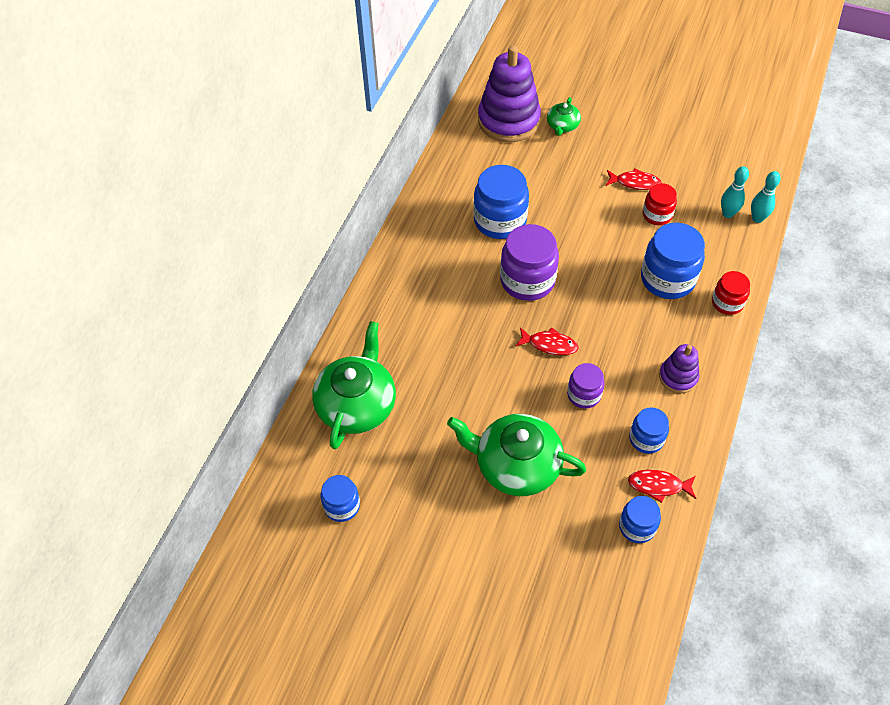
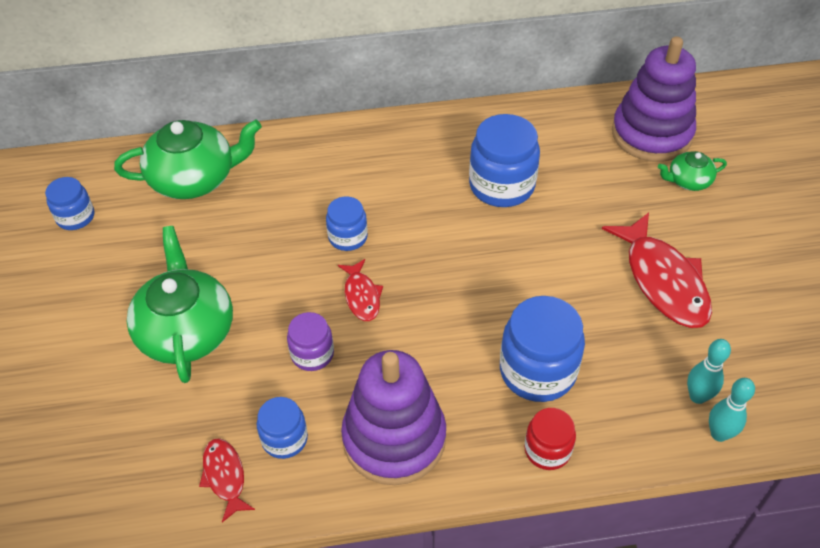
camera: 60 degrees right, 5 degrees down
(527, 280) = (436, 241): purple jar -> none
(635, 183) = (663, 281): red fish -> red fish, size x1.92
(637, 527) = (158, 476): blue jar -> blue jar (348, 237)
(657, 215) = (630, 322): red jar -> none
(678, 377) = (394, 438): purple stacking toy -> purple stacking toy, size x1.94

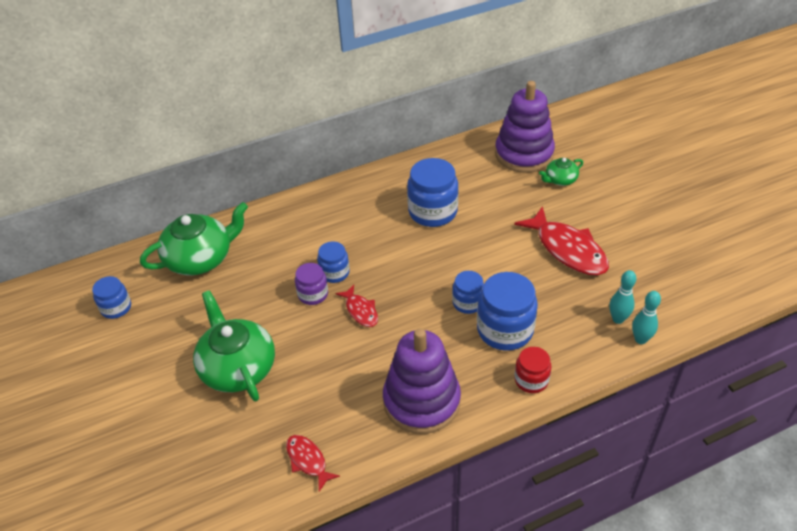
camera: 15 degrees left, 5 degrees down
(284, 439) = (342, 423): blue jar -> blue jar (468, 303)
(312, 354) = (340, 359): purple jar -> purple jar (313, 294)

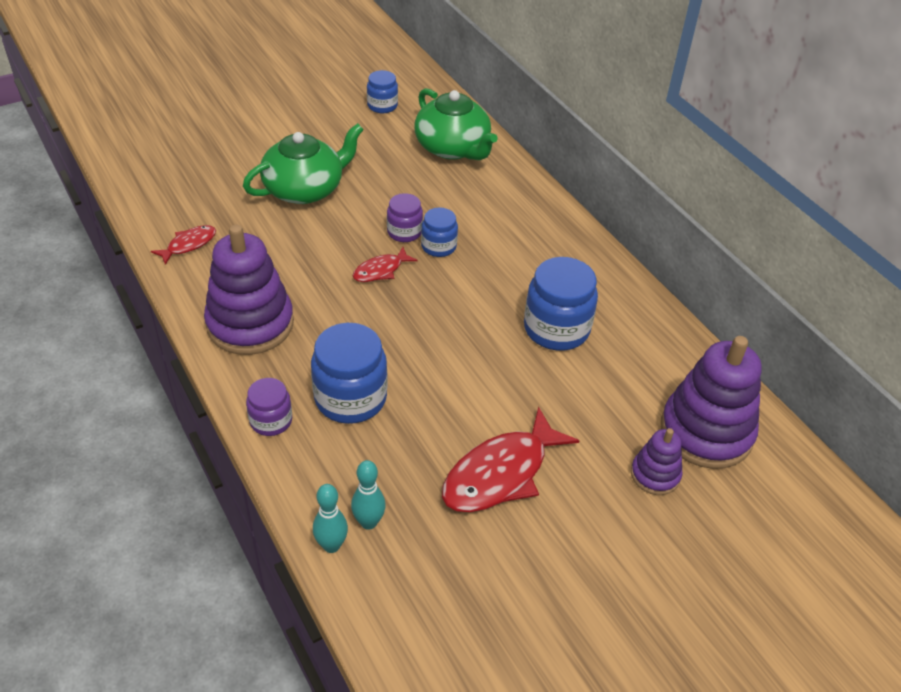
camera: 80 degrees right, 0 degrees up
(468, 303) = (395, 363): blue jar -> none
(531, 380) = (271, 421): red jar -> purple jar
(560, 180) = (655, 475): green teapot -> purple stacking toy

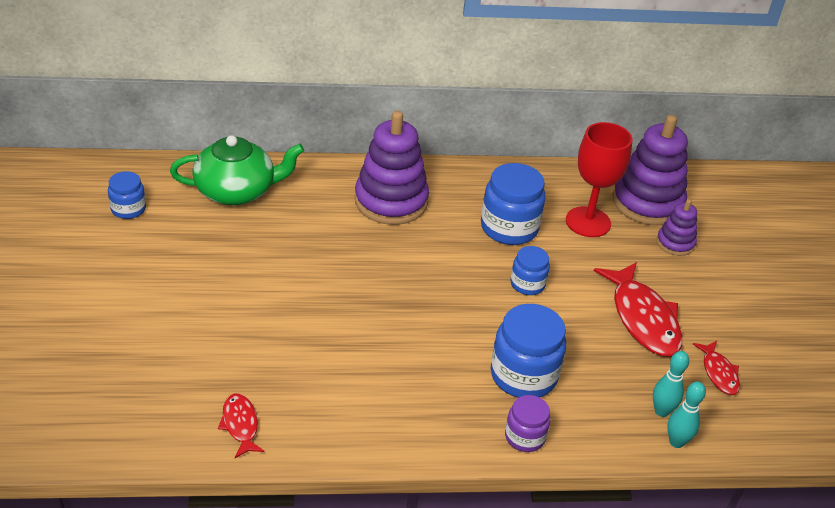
camera: 65 degrees left, 5 degrees down
(250, 324) = (391, 412): purple stacking toy -> purple stacking toy (391, 201)
(305, 189) = (218, 309): green teapot -> none
(380, 270) = (375, 300): red fish -> red fish (718, 373)
(404, 232) = (333, 266): purple jar -> none
(438, 246) = (368, 252): blue jar -> blue jar (527, 284)
(622, 388) = (588, 222): none -> red goblet

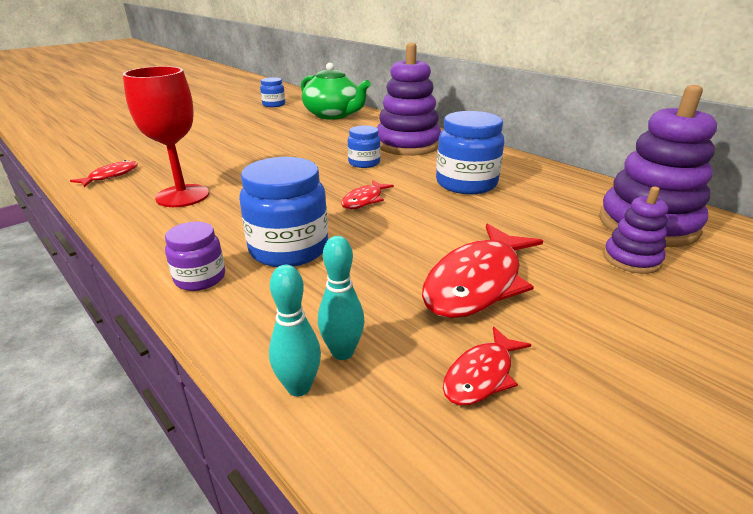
camera: 55 degrees right, 10 degrees down
(482, 296) = (364, 200): none -> red fish
(527, 284) = (413, 211): blue jar -> blue jar (364, 163)
(588, 222) = (549, 208): red goblet -> red goblet (182, 196)

